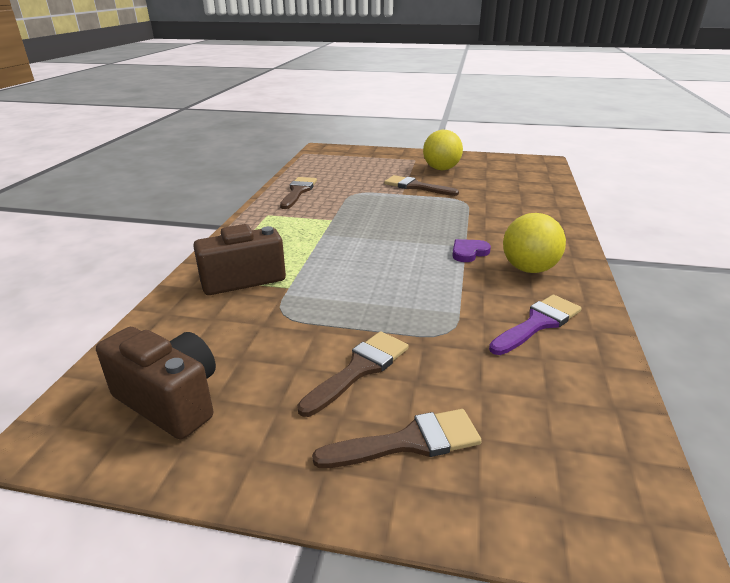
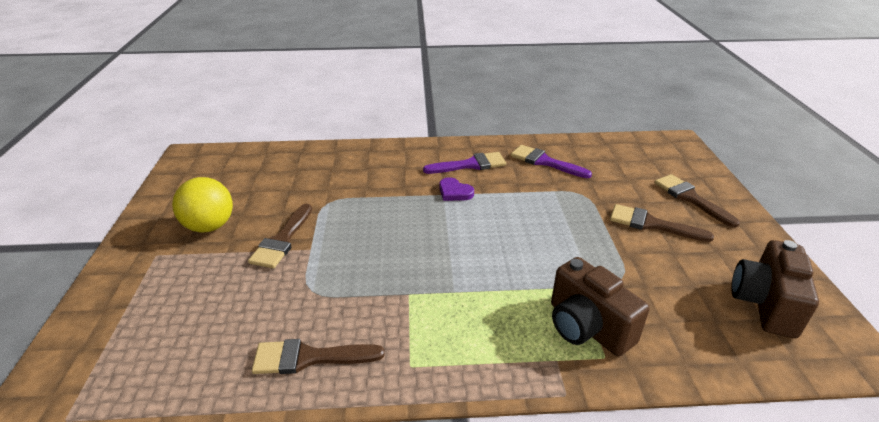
camera: 105 degrees left, 5 degrees up
(529, 269) = (470, 165): yellow ball -> purple brush

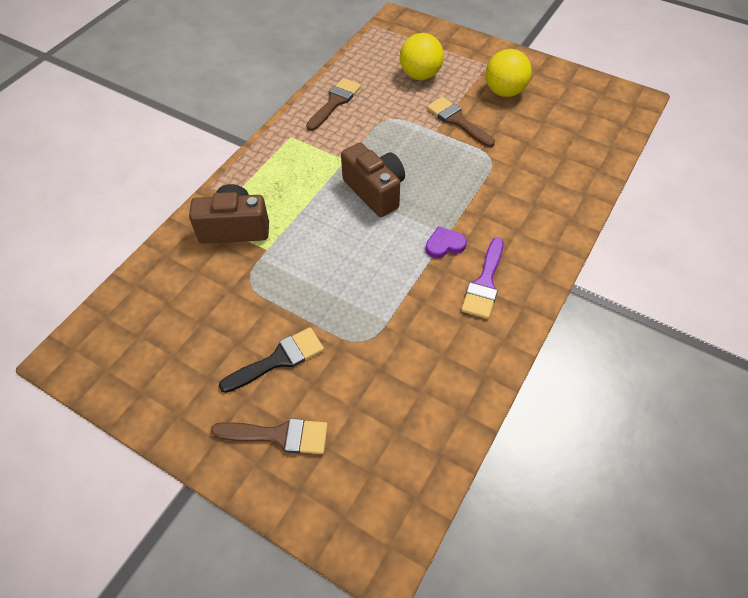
camera: 125 degrees right, 20 degrees up
(203, 301) = (420, 75): none -> yellow ball
(545, 162) = (444, 353): purple brush -> none
(651, 224) = (279, 359): brown brush -> black brush
(764, 304) = (143, 349): brown camera -> brown camera (375, 191)

